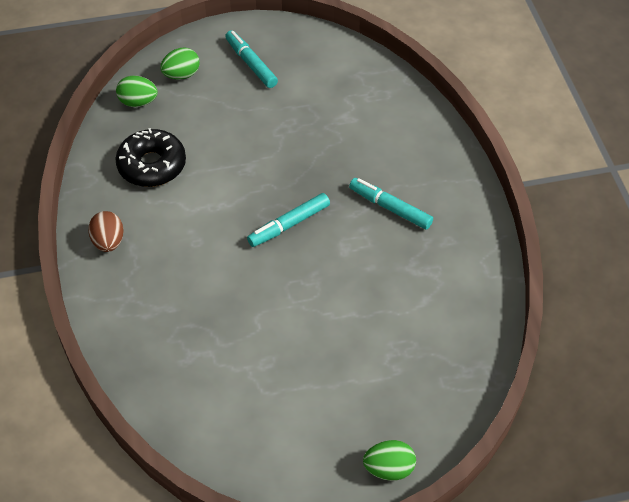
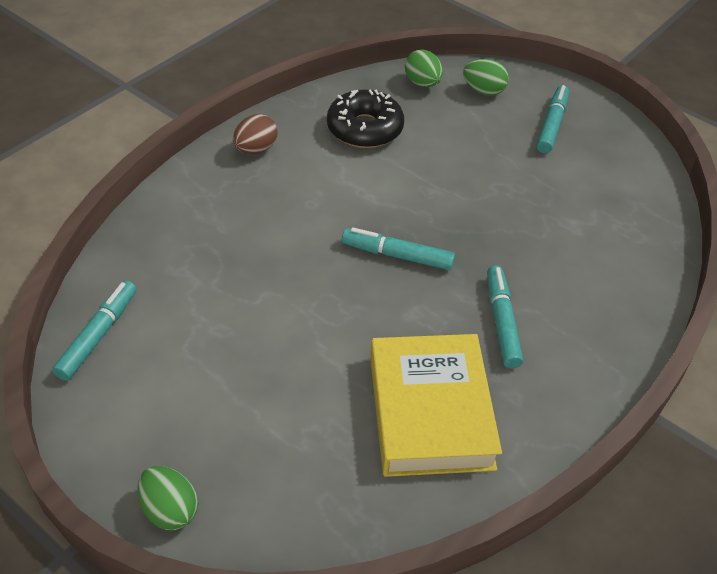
camera: 50 degrees right, 5 degrees down
(208, 438) = (98, 335): none -> turquoise marker
(425, 288) = (430, 411): none -> yellow book

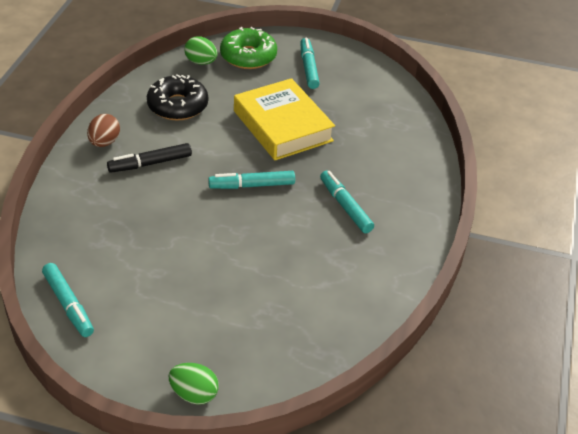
camera: 25 degrees left, 5 degrees down
(98, 335) = (68, 305): turquoise marker -> turquoise marker turned 150 degrees clockwise
(292, 190) = (150, 163): none -> black marker
(430, 411) = (330, 276): yellow book -> yellow book (282, 126)
(483, 91) = (248, 56): green egg -> green donut

